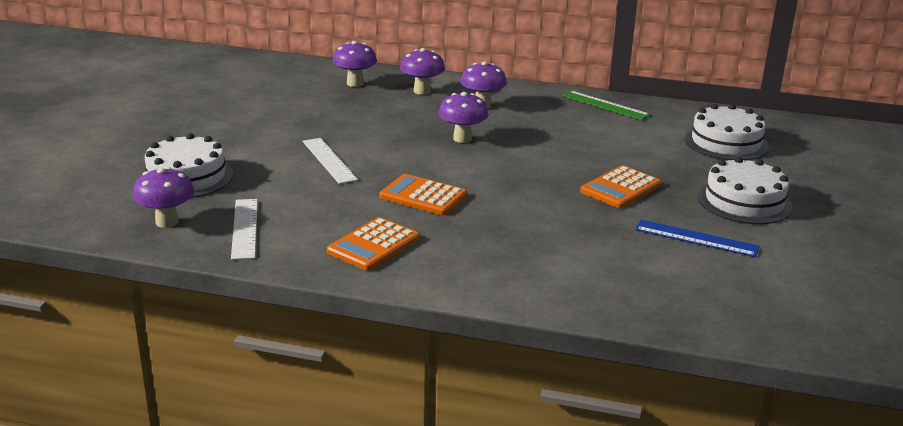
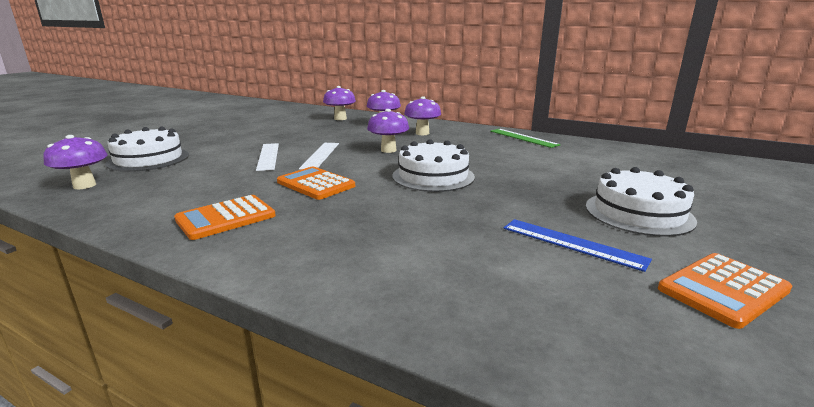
camera: 15 degrees right, 5 degrees down
(245, 228) = (136, 195): white ruler -> white ruler (320, 155)
(620, 188) = (506, 192): orange calculator -> orange calculator (723, 289)
(726, 143) = (627, 166): white cake -> white cake (433, 176)

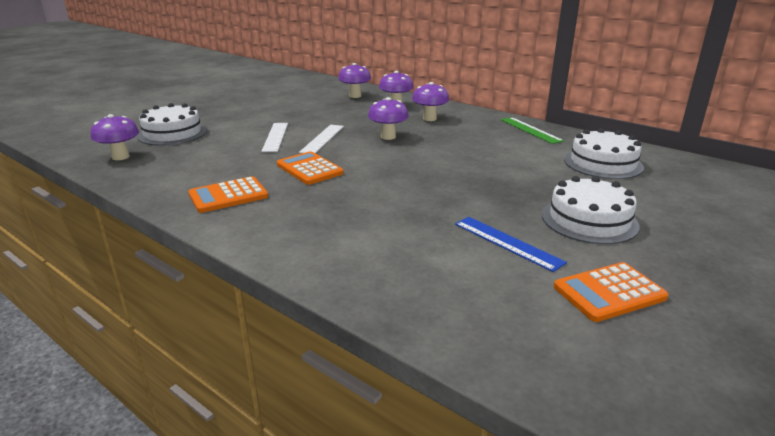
camera: 10 degrees right, 5 degrees up
(433, 176) = (418, 168): white cake -> white cake (603, 163)

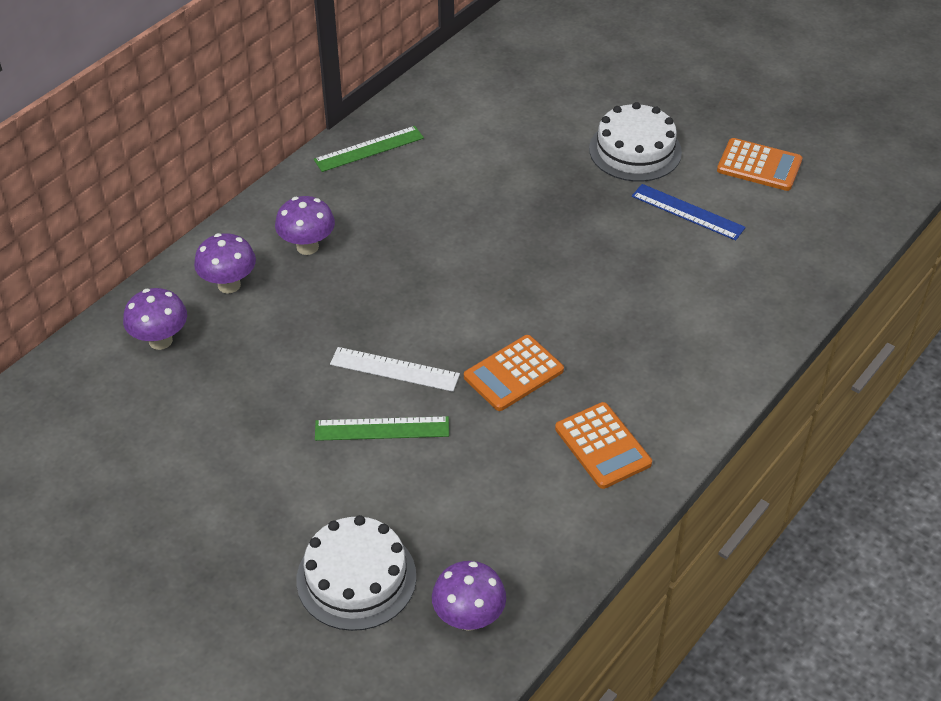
camera: 90 degrees left, 20 degrees up
(275, 137) = (382, 428): white ruler -> green ruler
(388, 137) = (389, 295): purple mushroom -> none
(507, 243) = (687, 212): blue ruler -> blue ruler turned 75 degrees clockwise
(603, 163) = (489, 110): white cake -> none
(609, 292) = (759, 165): orange calculator -> orange calculator turned 45 degrees counterclockwise

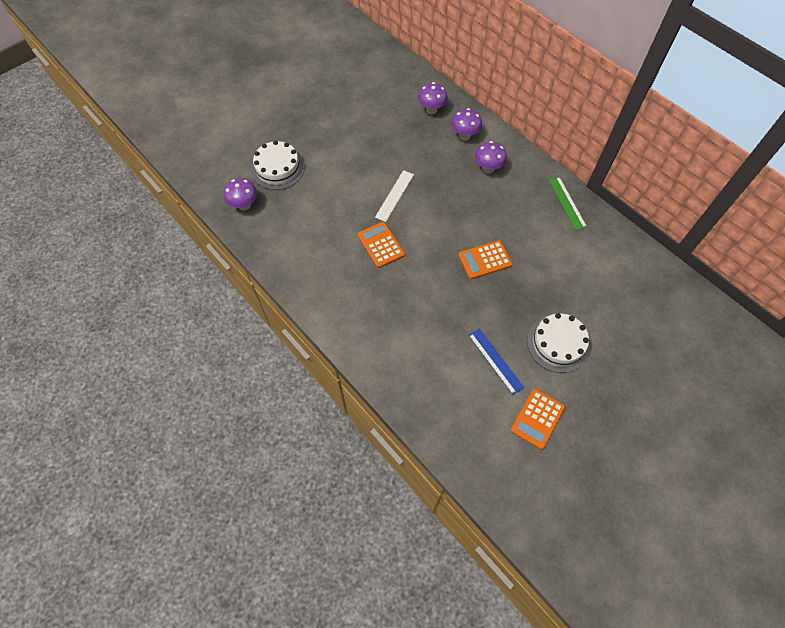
camera: 100 degrees right, 15 degrees up
(382, 428) = (358, 186): green ruler -> none
(602, 446) = (324, 275): orange calculator -> orange calculator (485, 260)
(687, 212) = (495, 361): blue ruler -> blue ruler turned 75 degrees counterclockwise

